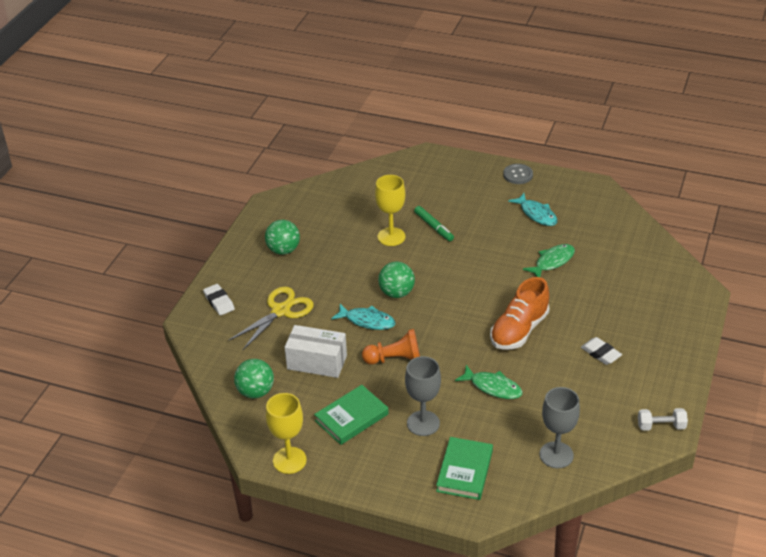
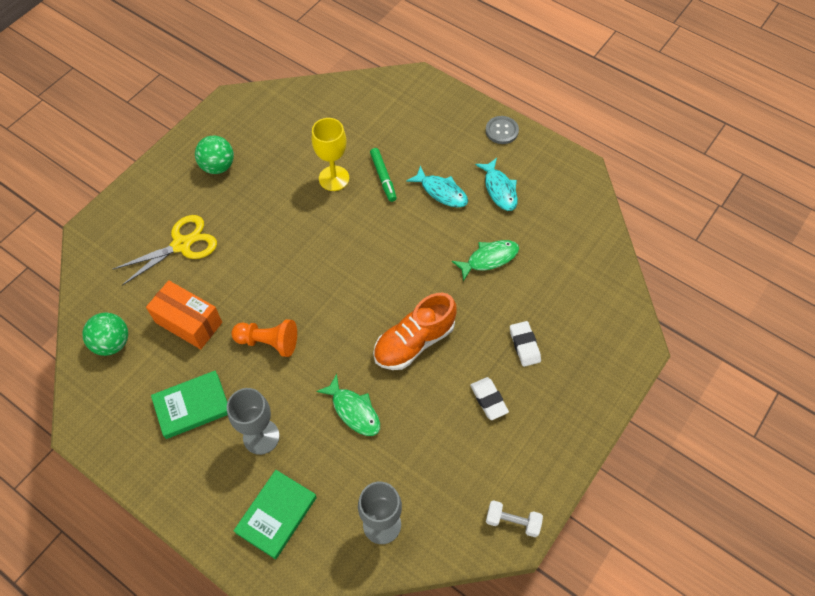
camera: 15 degrees right, 20 degrees up
(219, 302) = (126, 216): white eraser -> white eraser (524, 345)
(289, 460) = (107, 443): yellow goblet -> none
(317, 362) = (188, 322): white box -> orange box
(367, 321) = (262, 283): turquoise fish -> turquoise fish (441, 192)
(396, 293) = (308, 254): green ball -> none

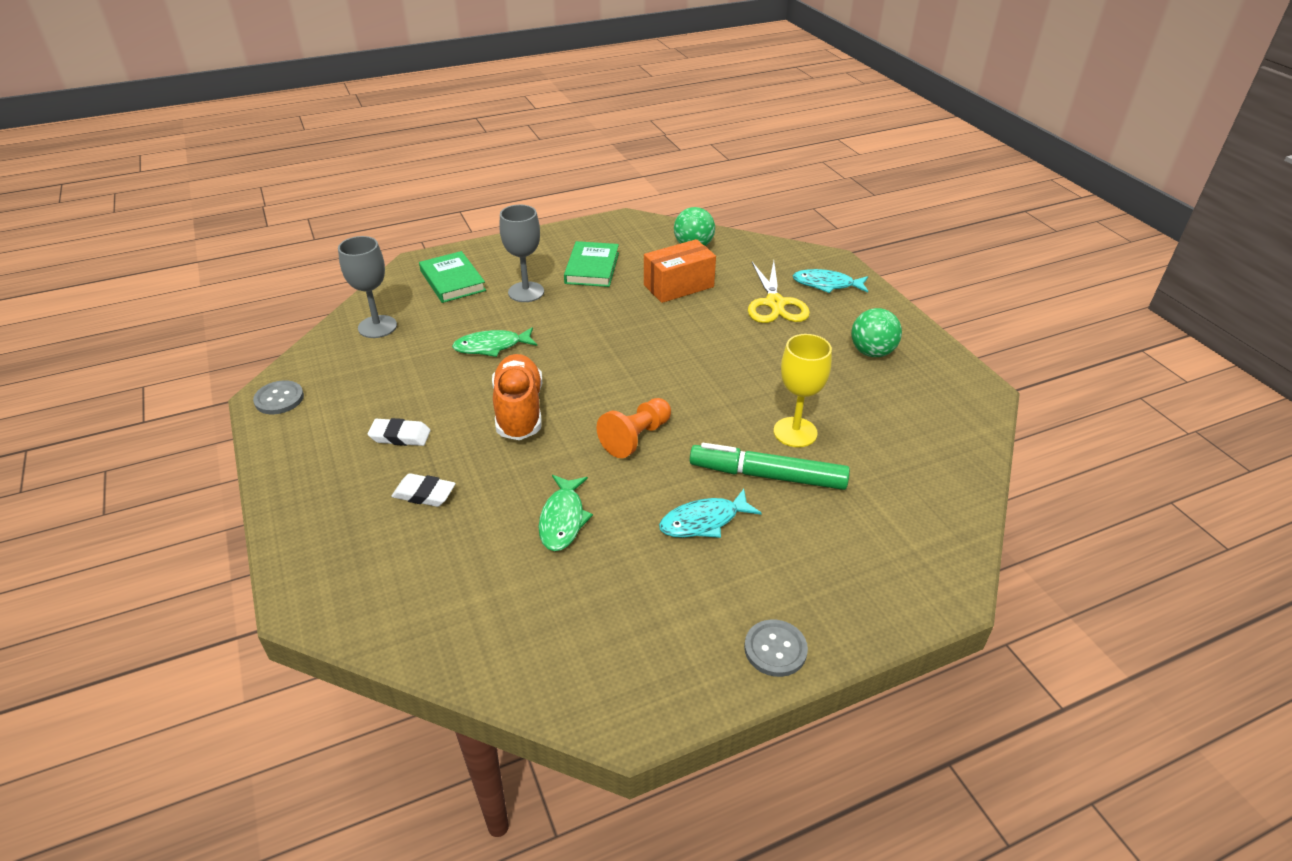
camera: 120 degrees right, 20 degrees down
(268, 342) = (614, 321): orange pawn -> orange pawn (636, 438)
(383, 177) = (767, 475): green marker -> green marker, size x1.63
(499, 189) = (663, 586): turquoise fish -> turquoise fish (826, 284)
(512, 521) = (279, 399): white dumbbell -> grey button

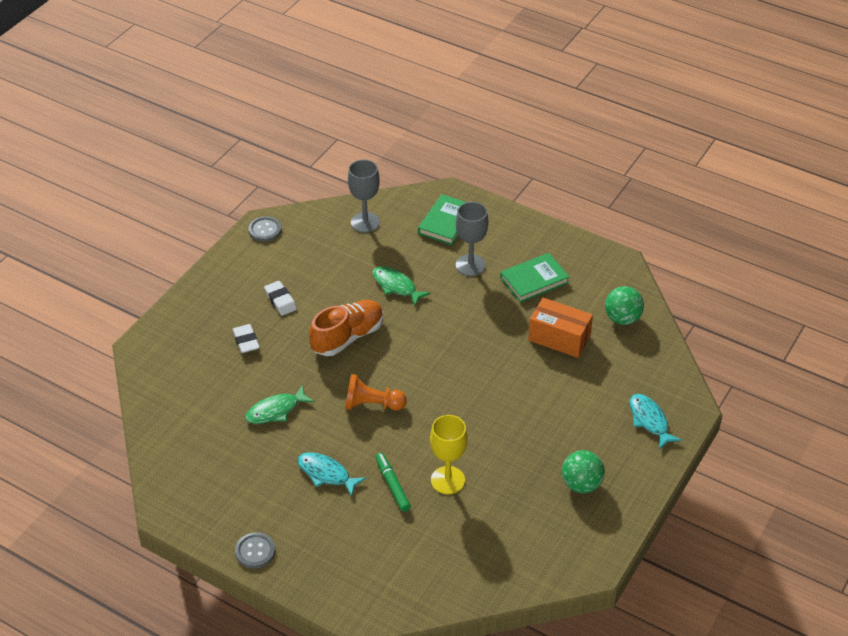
camera: 55 degrees right, 5 degrees up
(767, 475) = (392, 485): green marker -> green marker, size x0.61
(775, 303) = (591, 402): yellow scissors -> none

